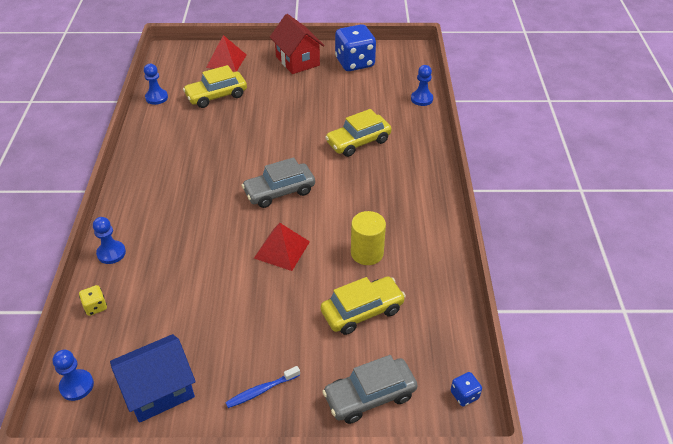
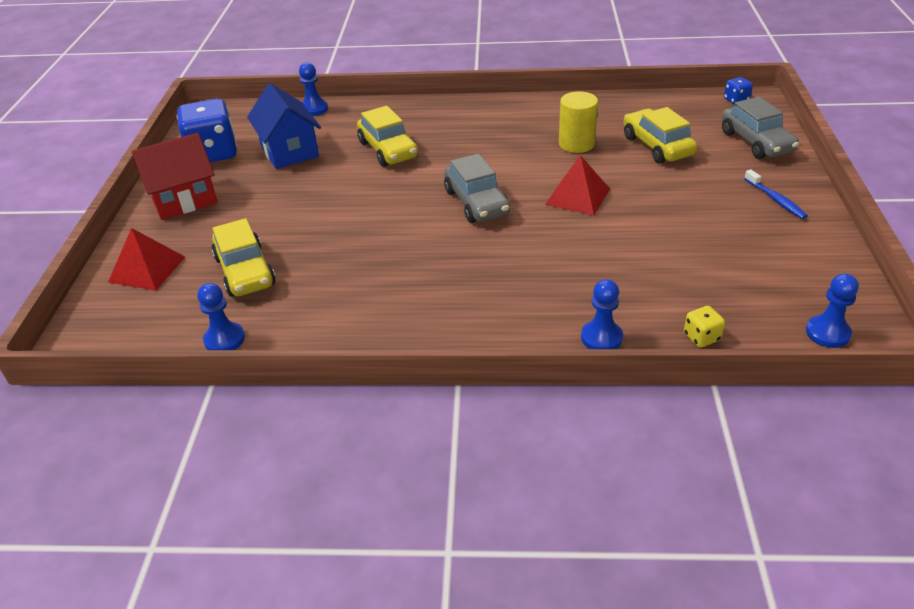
camera: 85 degrees left, 5 degrees down
(159, 390) = (805, 266): blue house -> blue house (289, 151)

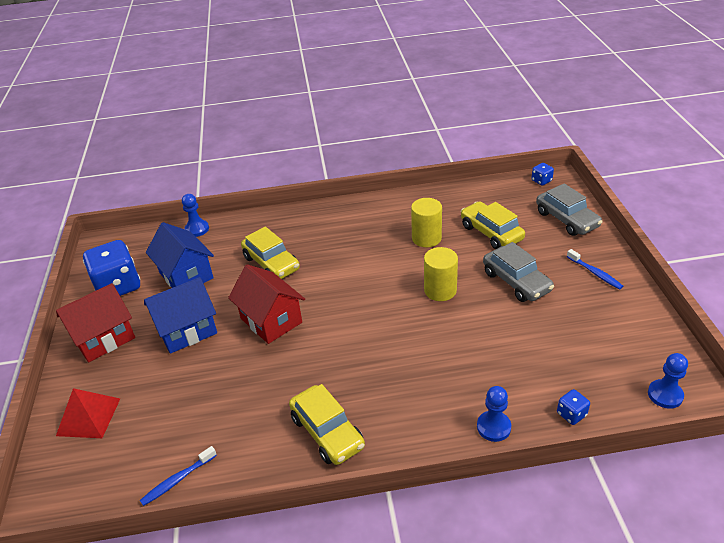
camera: 10 degrees left, 0 degrees up
(224, 339) = (177, 480): blue pawn -> blue toothbrush
(245, 271) = (178, 406): yellow car -> yellow car (327, 432)
(275, 203) = (187, 330): none -> blue house
(371, 204) = (271, 320): none -> red house
(476, 202) = (359, 307): grey car -> grey car (516, 282)
(577, 196) = (440, 290): red pyramid -> yellow cylinder
(701, 337) = (571, 414): yellow dice -> blue dice

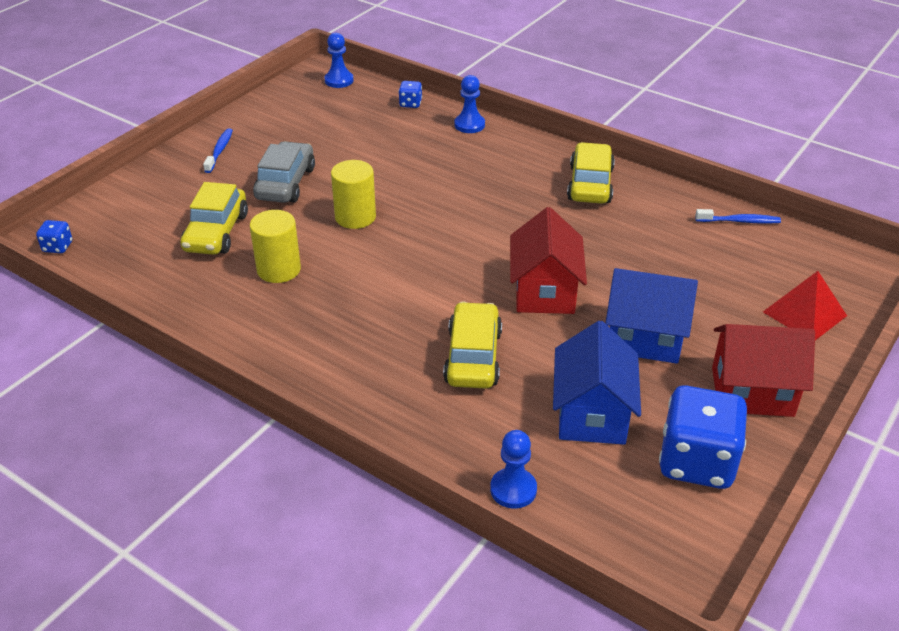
camera: 140 degrees left, 0 degrees up
(566, 219) = (135, 198): grey car -> none

